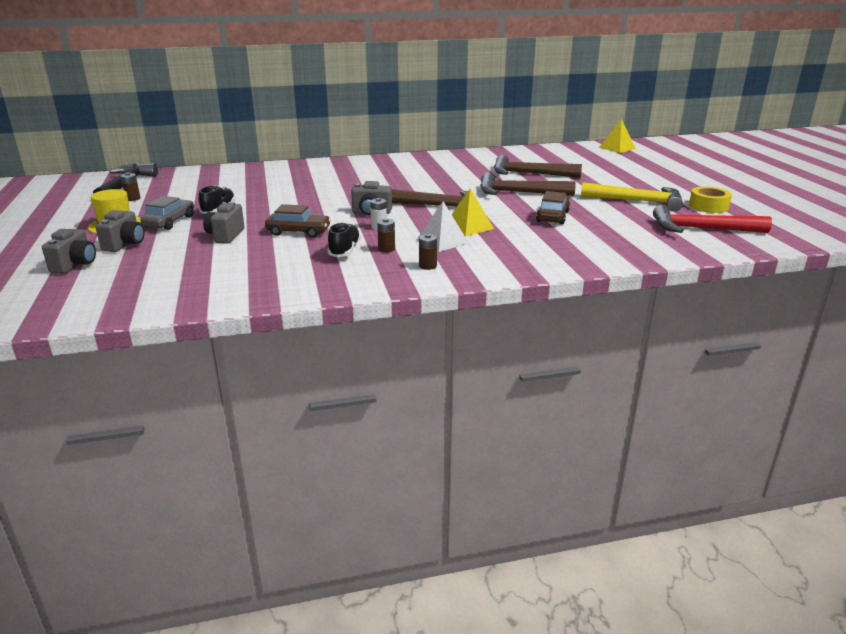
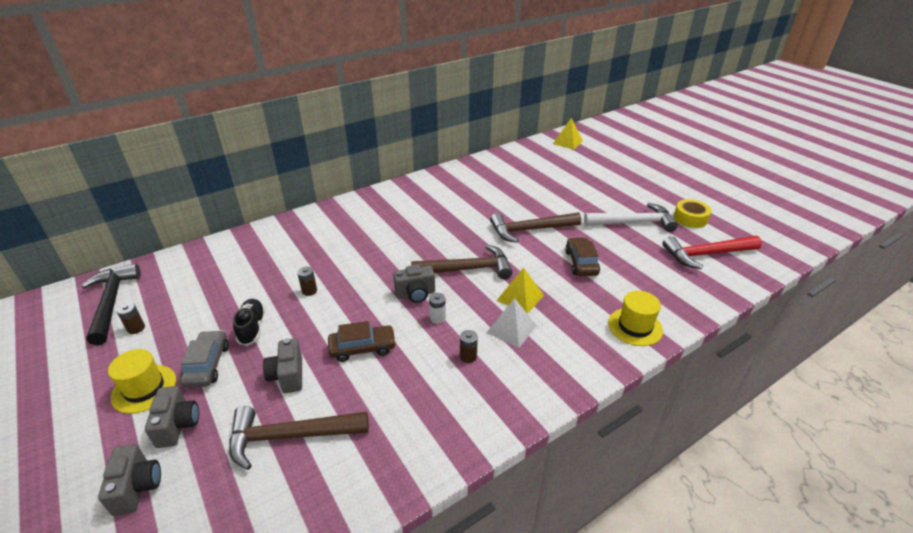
camera: 20 degrees left, 10 degrees up
(344, 250) = (429, 370): black shoe -> none
(428, 266) = (524, 376): brown battery -> brown battery (309, 291)
(529, 174) = (520, 197): brown hammer -> brown hammer (291, 436)
(570, 257) = (635, 326): none -> yellow hat
(637, 201) = (633, 223): yellow hammer -> white hammer

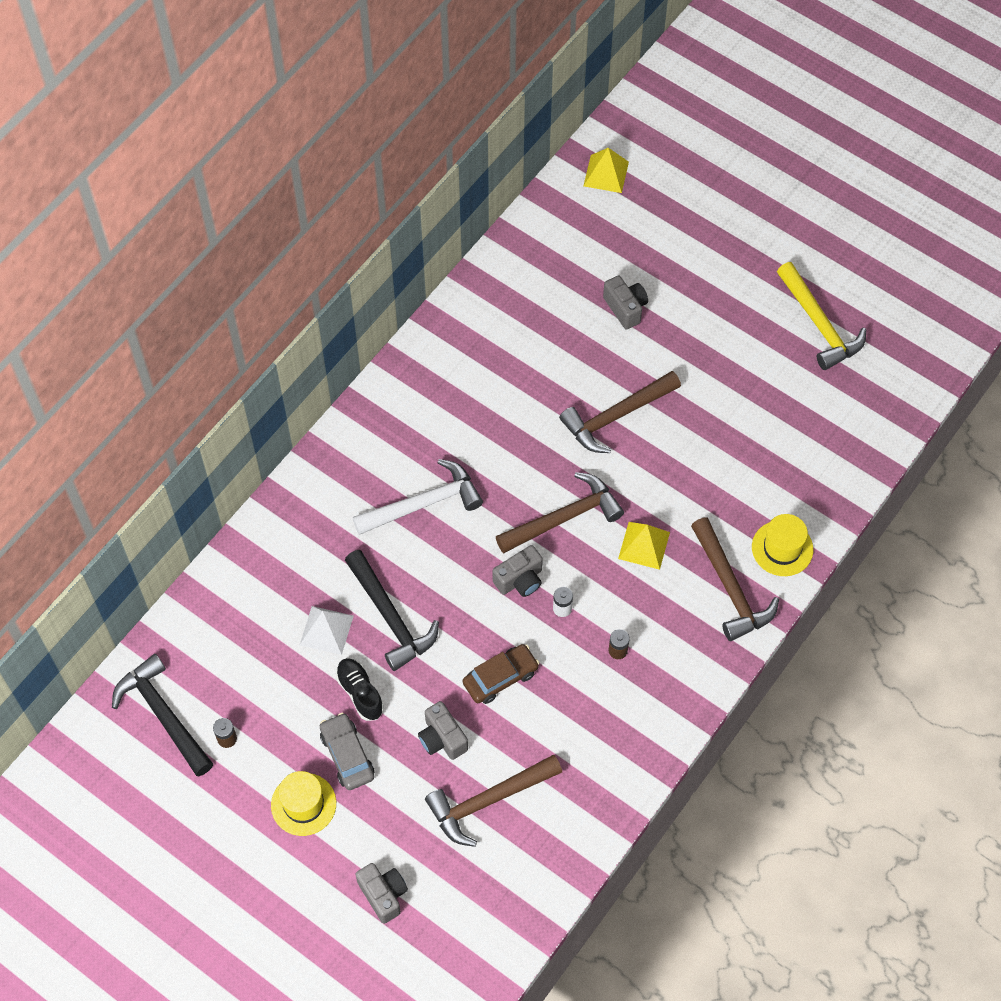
camera: 20 degrees left, 25 degrees up
(178, 425) = (371, 828): grey camera -> grey camera (625, 308)
(309, 291) = (390, 617): brown battery -> black hammer
(511, 329) = (650, 596): white pyramid -> white pyramid (326, 630)
(581, 263) = (698, 460): brown car -> none
(582, 340) = (730, 588): none -> brown hammer
(633, 223) = (747, 358): white hammer -> white hammer (423, 504)
(690, 218) = (819, 324): yellow tape -> yellow hammer
(706, 254) = (846, 395): red hammer -> none

